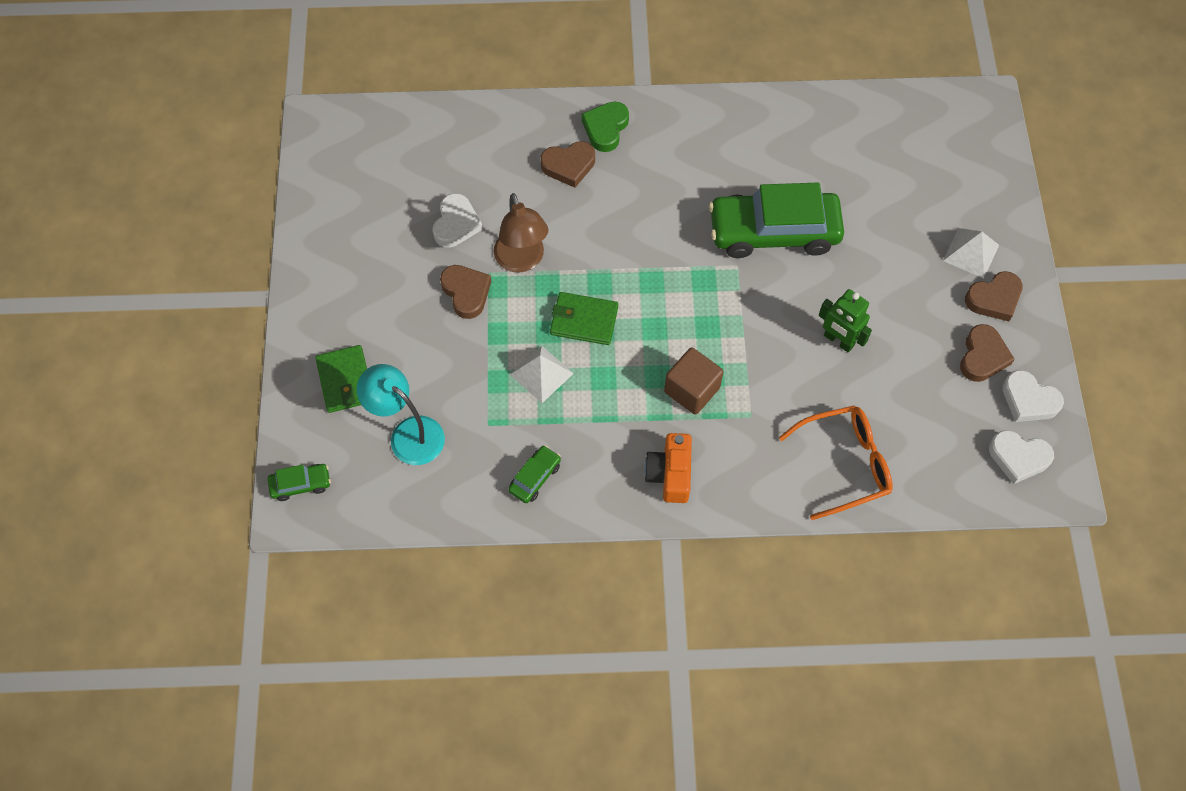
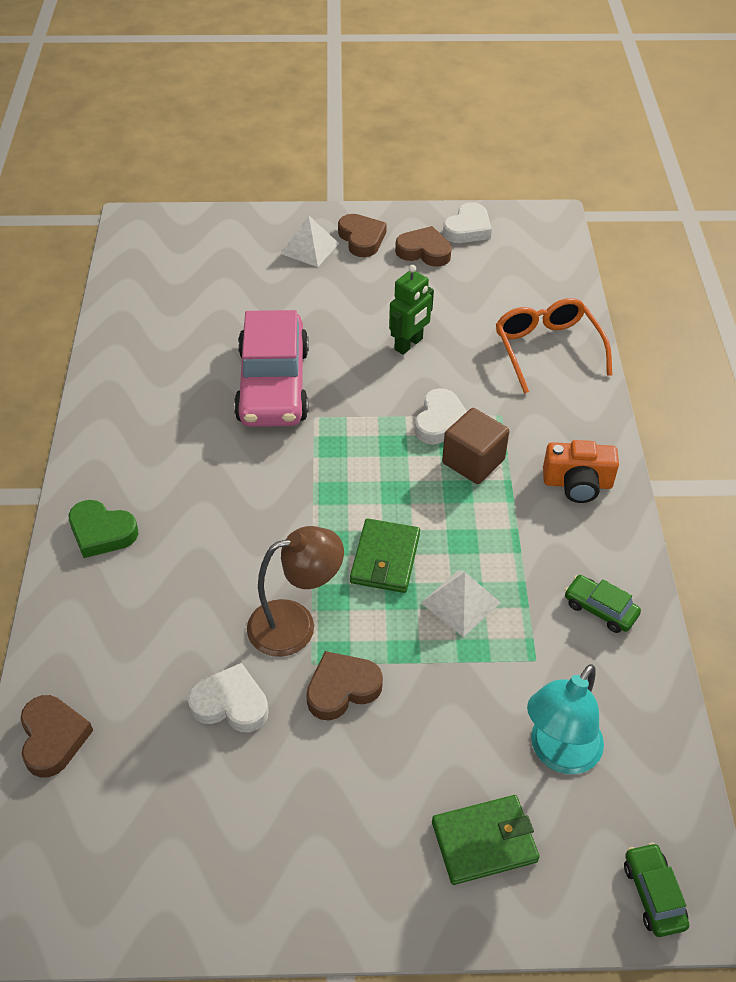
camera: 90 degrees left, 15 degrees down
(568, 166) = (153, 572): brown heart -> brown heart (53, 738)
(773, 232) = (273, 385): green car -> pink car
(1018, 457) = (526, 240): white heart -> white heart (441, 421)

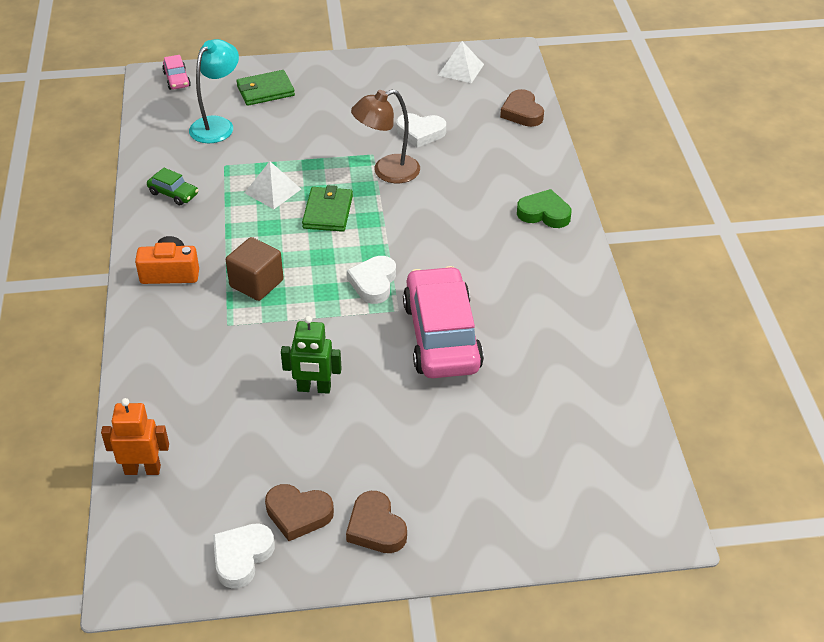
camera: 175 degrees right, 5 degrees down
(309, 248) = (437, 507): white pyramid -> white pyramid (461, 69)
(342, 688) = (351, 144): brown heart -> none
(409, 344) = (314, 388): green robot -> green robot turned 120 degrees counterclockwise
(441, 421) = (283, 314): white heart -> white heart (373, 283)
(547, 349) = (172, 395): orange glasses -> none
(560, 291) = (142, 469): none -> orange robot
(653, 894) = (177, 79): green car -> pink car

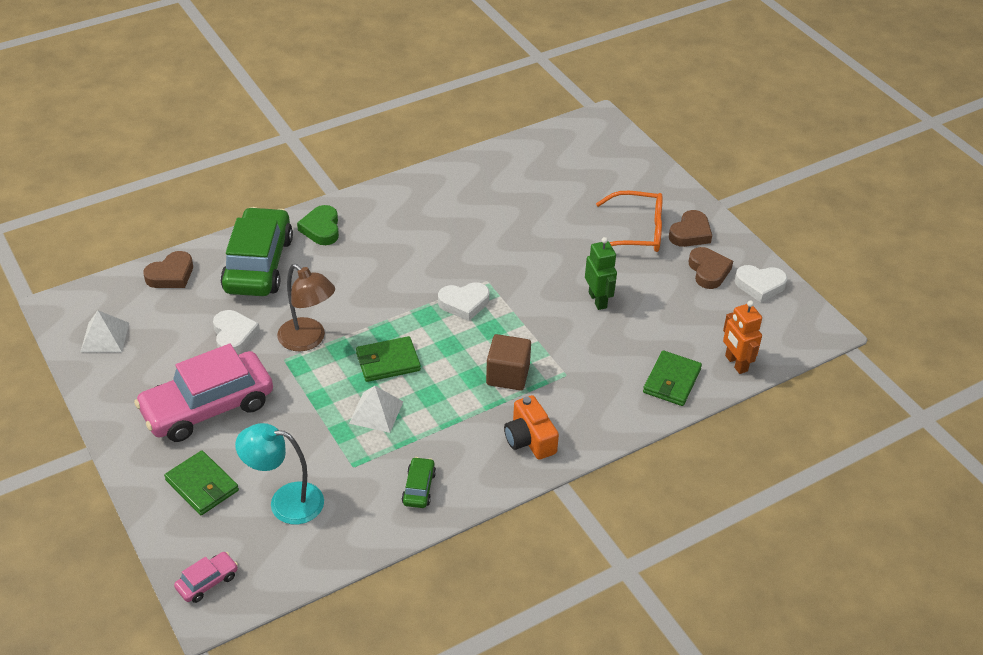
camera: 115 degrees left, 0 degrees up
(160, 402) = (671, 381): none -> green wallet
(407, 472) = (637, 232): none -> orange glasses
(441, 336) = (500, 249): pink car -> pink car (208, 407)
(509, 163) = (258, 264): none -> green car

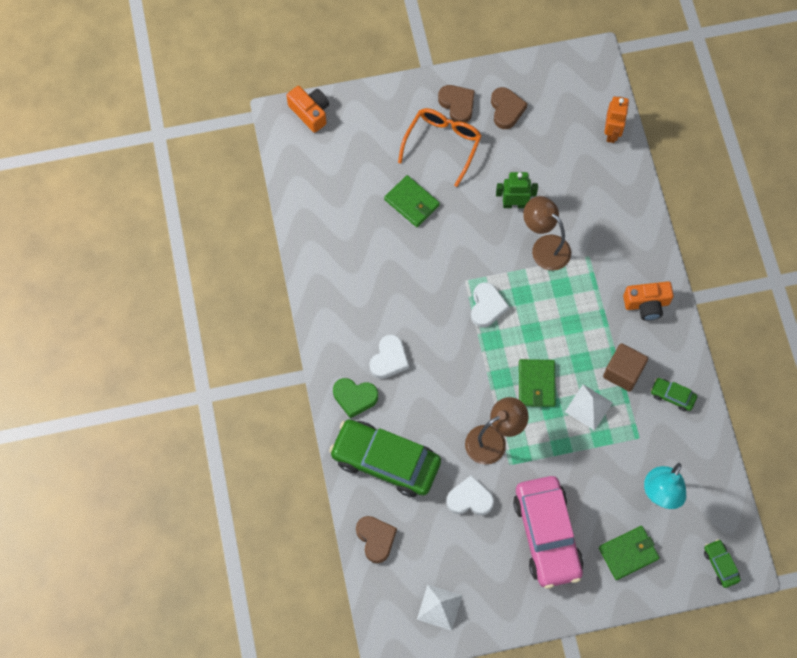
camera: 70 degrees left, 25 degrees up
(207, 582) = (720, 565): pink car -> green car
(508, 375) = (577, 298): brown cube -> brown cube (623, 372)
(558, 335) = (544, 247): none -> brown lamp
(617, 137) = (310, 112): none -> orange camera
(671, 381) = (617, 184): green wallet -> green wallet (412, 202)
(708, 271) = (506, 110): brown heart -> brown heart turned 75 degrees clockwise
(736, 363) = (612, 132): orange robot -> orange robot turned 75 degrees counterclockwise
(760, 285) = (534, 80): white heart -> white heart (389, 359)

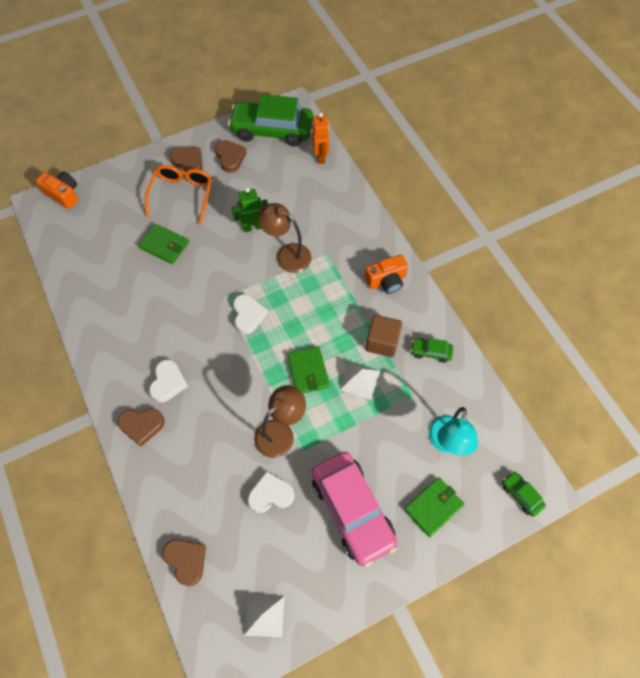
camera: 15 degrees left, 5 degrees down
(355, 397) = (142, 426): green heart -> brown heart
(385, 461) = (182, 479): green car -> green car (272, 130)

